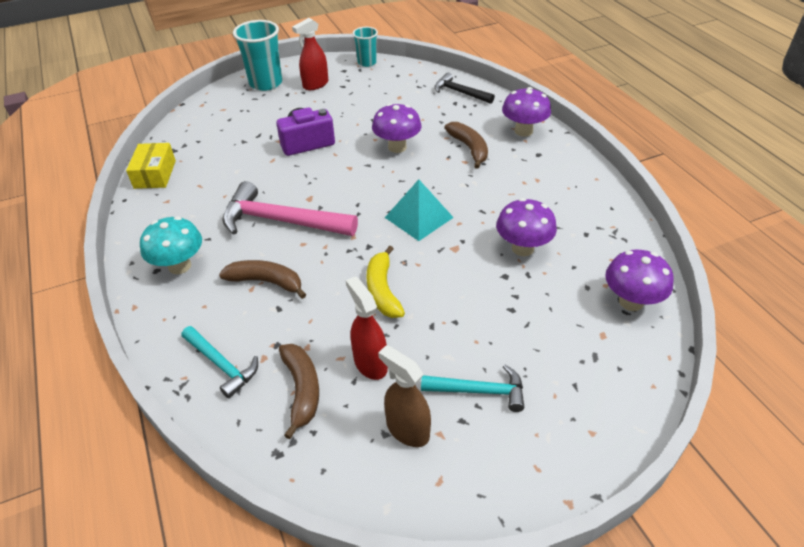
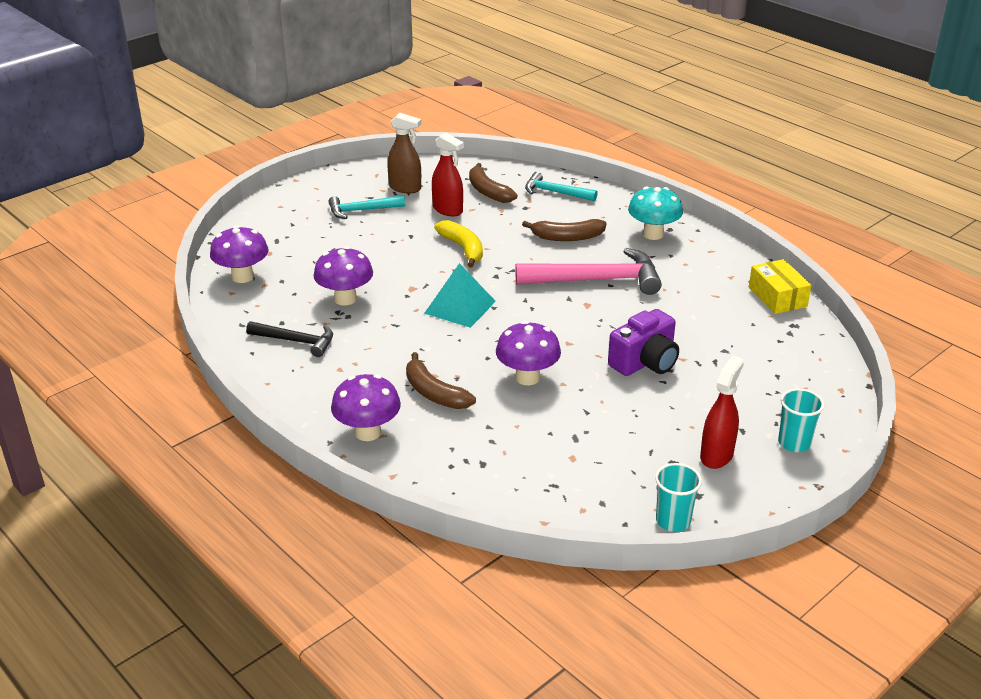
camera: 160 degrees right, 10 degrees down
(266, 83) = (794, 443): turquoise cup -> turquoise cup, size x0.59
(460, 92) = (483, 484): black hammer -> black hammer (296, 341)

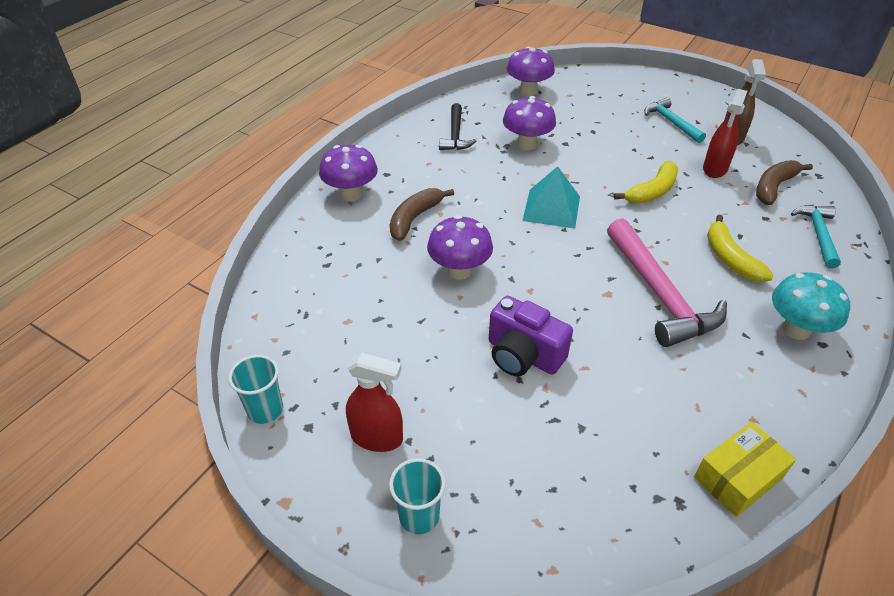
camera: 75 degrees right, 10 degrees up
(567, 237) = (730, 258): brown banana -> yellow banana

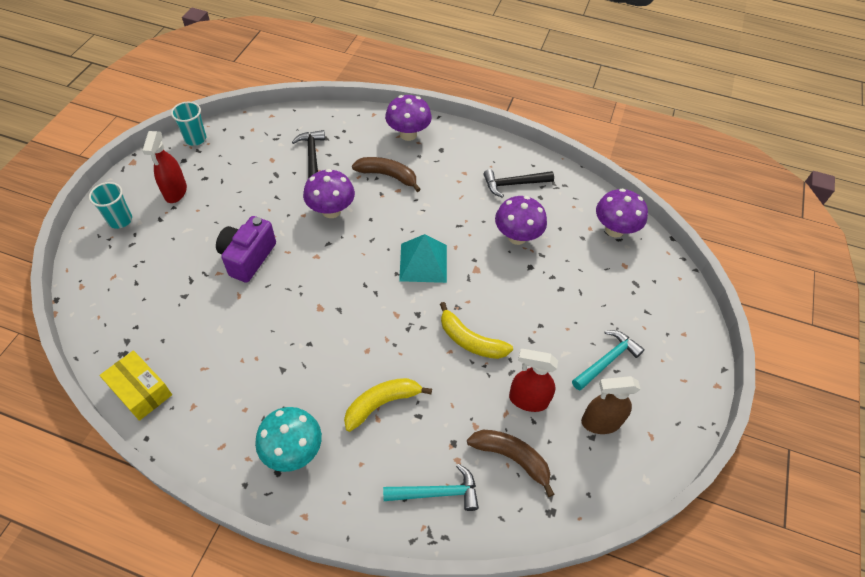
camera: 75 degrees right, 10 degrees up
(356, 280) = (312, 156): none -> black hammer
(660, 294) = (324, 345): pink hammer -> none

